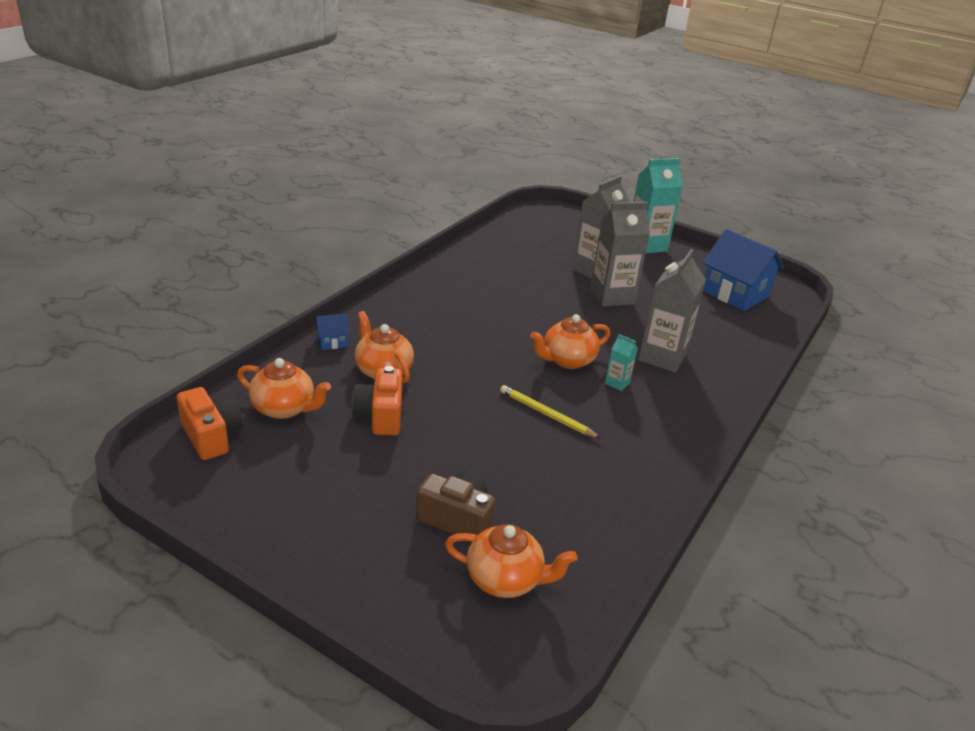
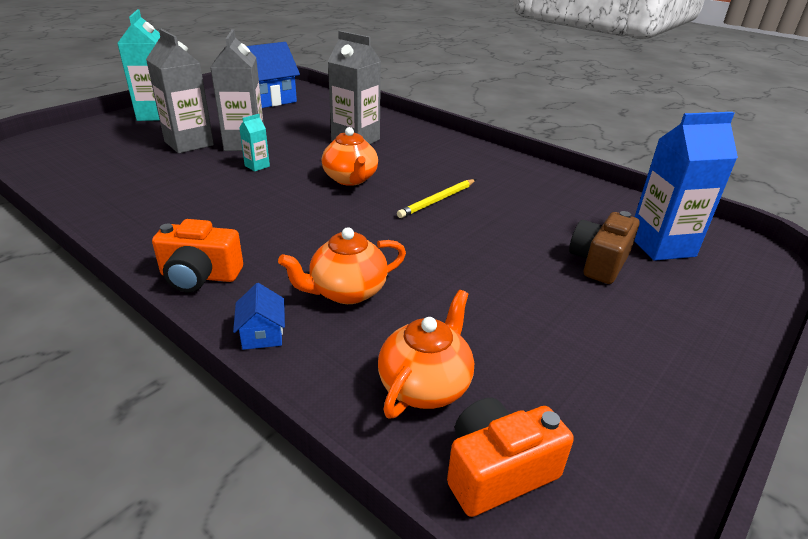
camera: 80 degrees left, 0 degrees up
(380, 416) = (441, 299): orange camera -> orange camera (200, 276)
(505, 579) = (661, 246): orange teapot -> blue carton
(617, 383) = (391, 163): turquoise carton -> turquoise carton (257, 166)

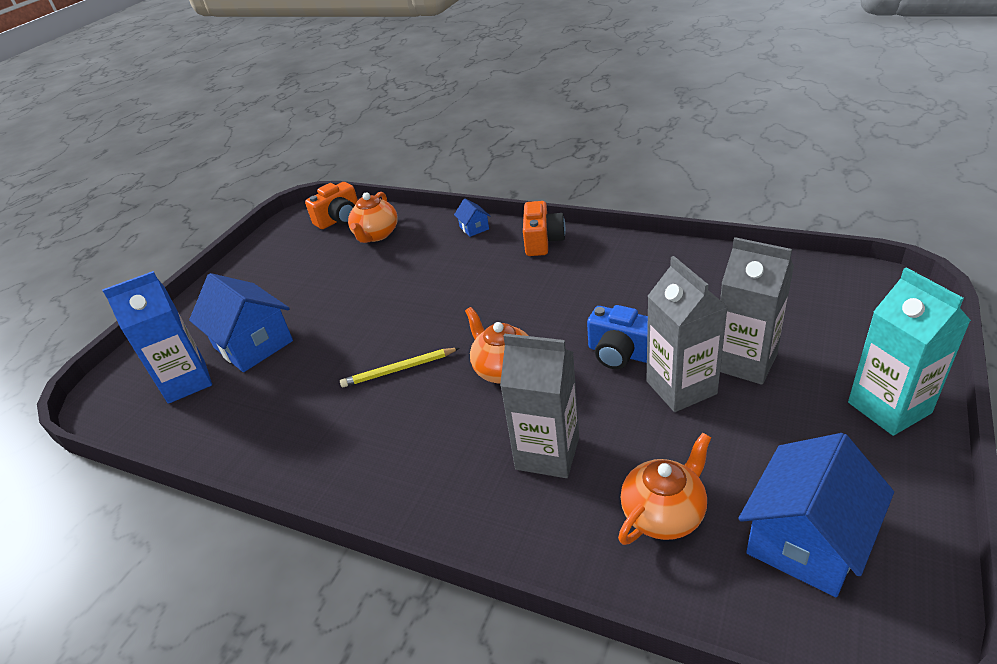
camera: 170 degrees right, 5 degrees up
(200, 276) = (542, 241): orange camera -> orange camera turned 105 degrees clockwise
(257, 166) = (620, 353): turquoise carton -> blue camera
(347, 291) = (440, 262): orange teapot -> orange teapot (664, 514)
(438, 200) = (399, 370): yellow pencil -> yellow pencil turned 135 degrees counterclockwise
(599, 262) = (253, 344): brown camera -> blue house

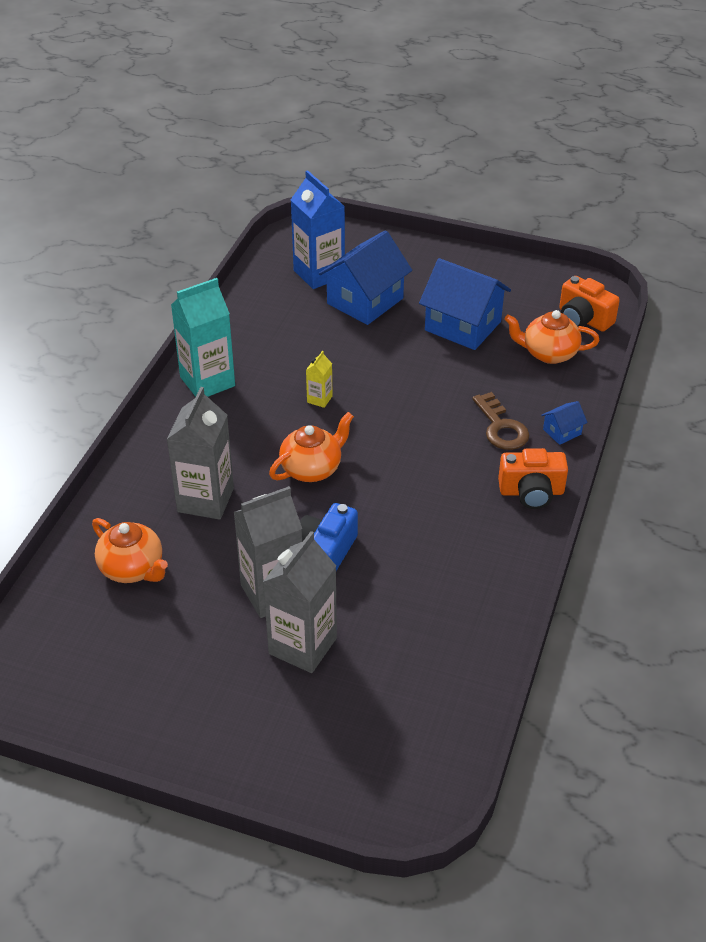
camera: 80 degrees right, 5 degrees up
(399, 370) = (319, 399): yellow pencil -> yellow carton
(463, 257) = (501, 427): none -> brown key
(806, 540) = (93, 652): blue house -> blue house (463, 326)
(889, 408) = (225, 745): turquoise carton -> turquoise carton (207, 381)

